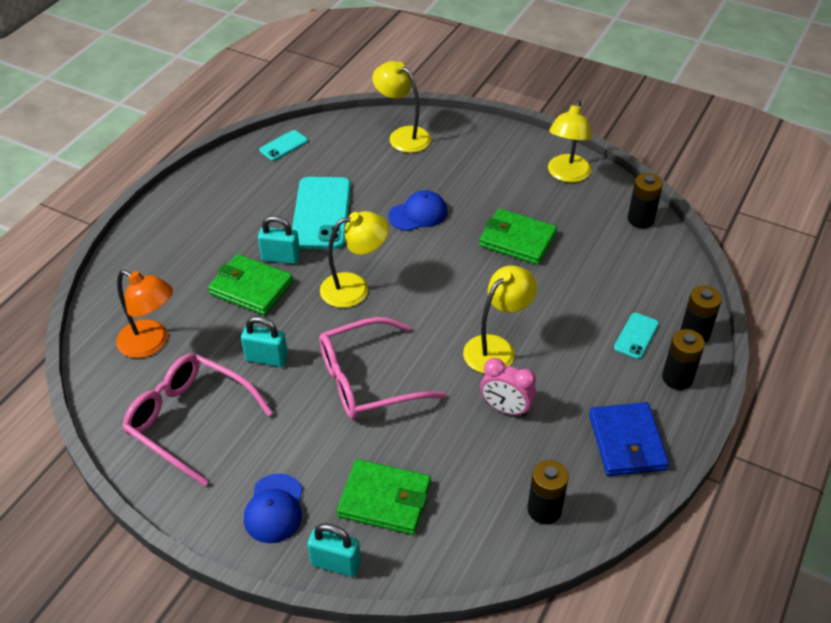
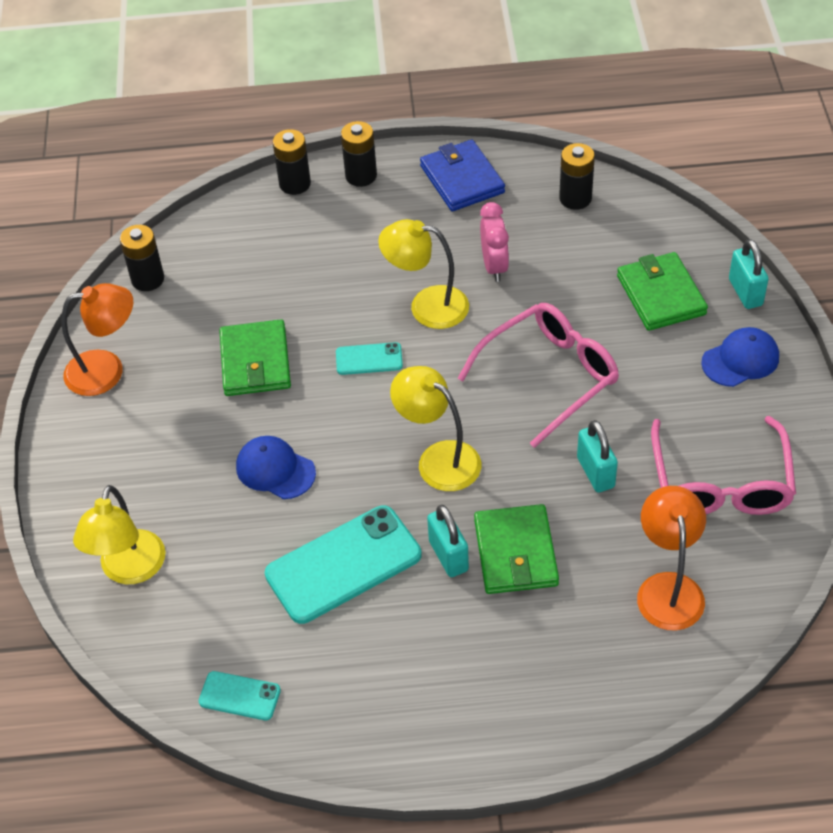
camera: 120 degrees left, 5 degrees up
(368, 380) = (548, 377): pink glasses -> pink glasses turned 75 degrees counterclockwise
(566, 175) = (107, 370): yellow lamp -> orange lamp
(627, 442) = (462, 179): blue wallet -> blue wallet turned 75 degrees counterclockwise
(636, 336) = (329, 219): turquoise phone -> turquoise phone (369, 359)

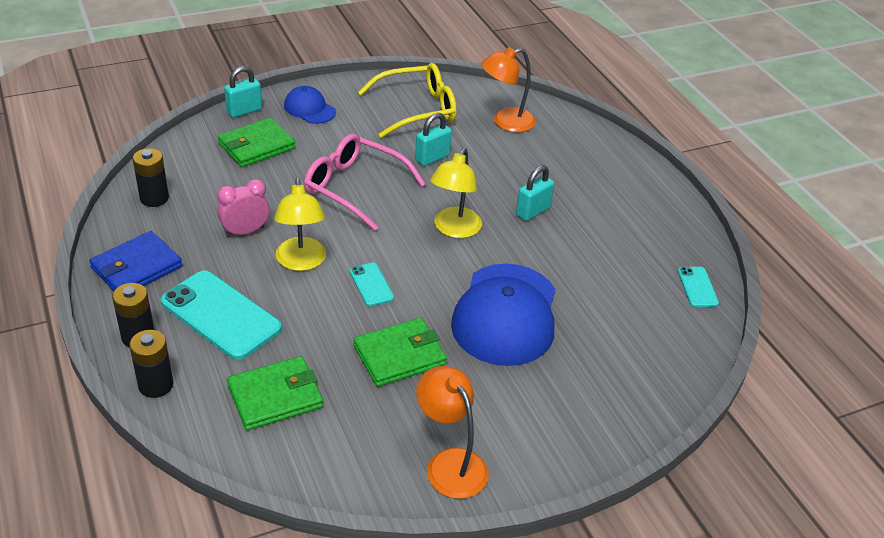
camera: 115 degrees left, 10 degrees down
(129, 570) = (642, 377): yellow lamp -> none
(148, 279) = (320, 469): black battery -> none
(275, 470) = (505, 314): blue cap -> blue cap, size x1.98
(343, 564) = (568, 259): turquoise phone -> turquoise phone (220, 315)
(515, 552) = (514, 183): green wallet -> green wallet (275, 396)
(720, 482) = (416, 109): pink glasses -> yellow glasses

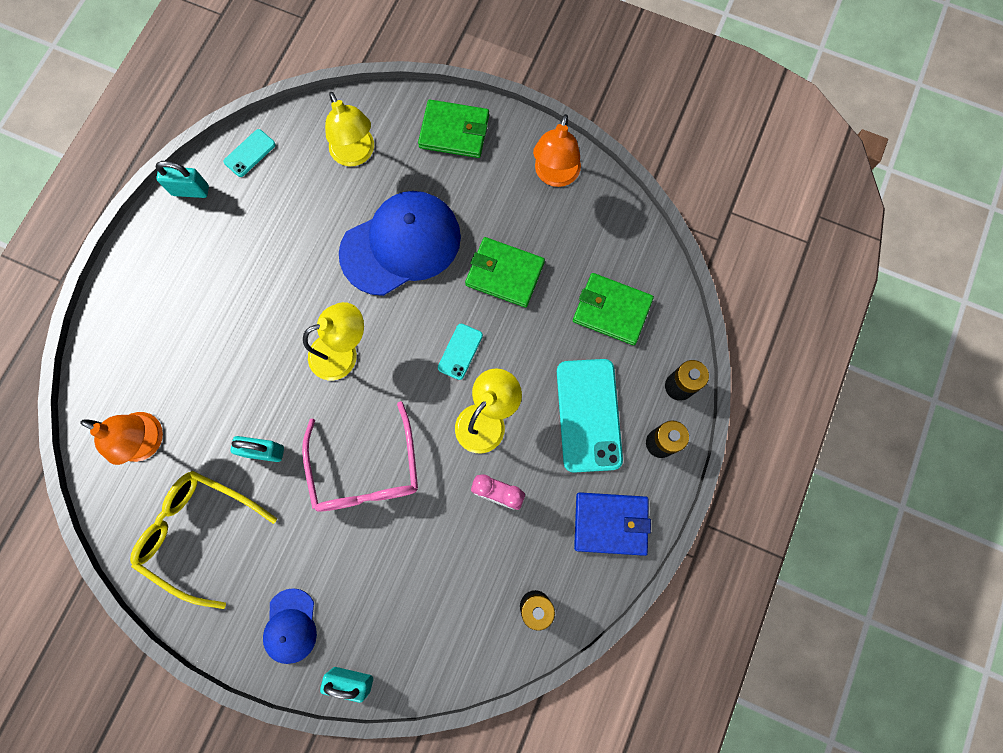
camera: 130 degrees left, 35 degrees up
(256, 146) = (390, 607): green wallet -> green wallet (454, 131)
(532, 211) = (264, 318): turquoise padlock -> turquoise padlock (190, 190)
(628, 345) = (356, 155): none -> yellow lamp

